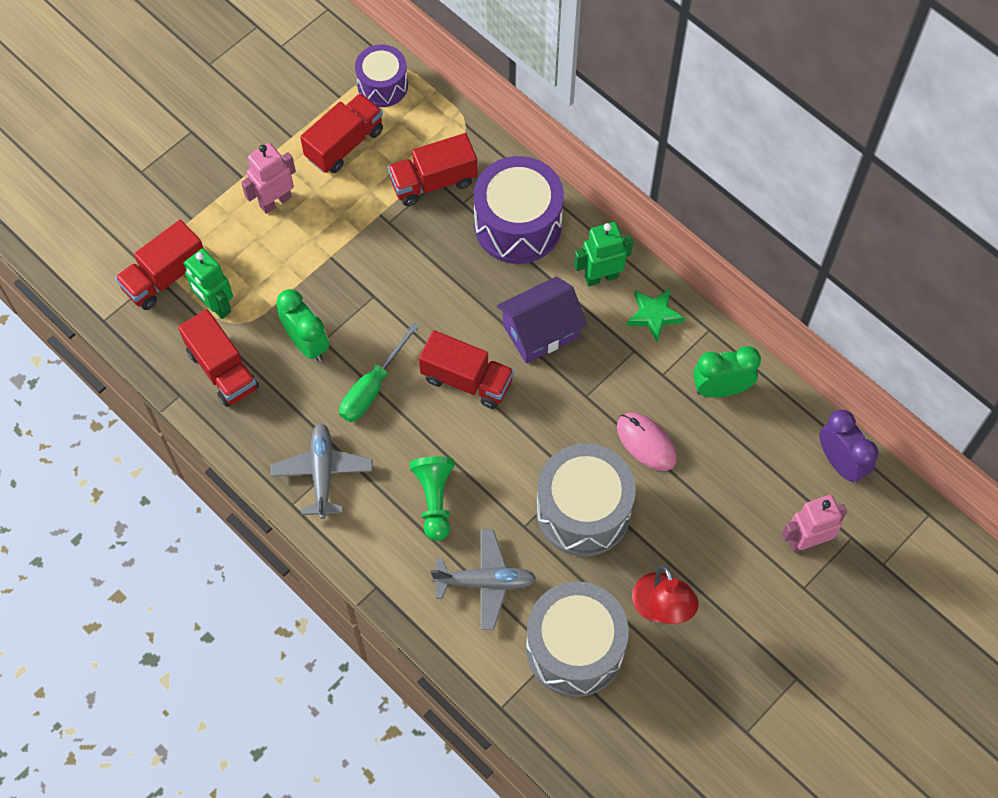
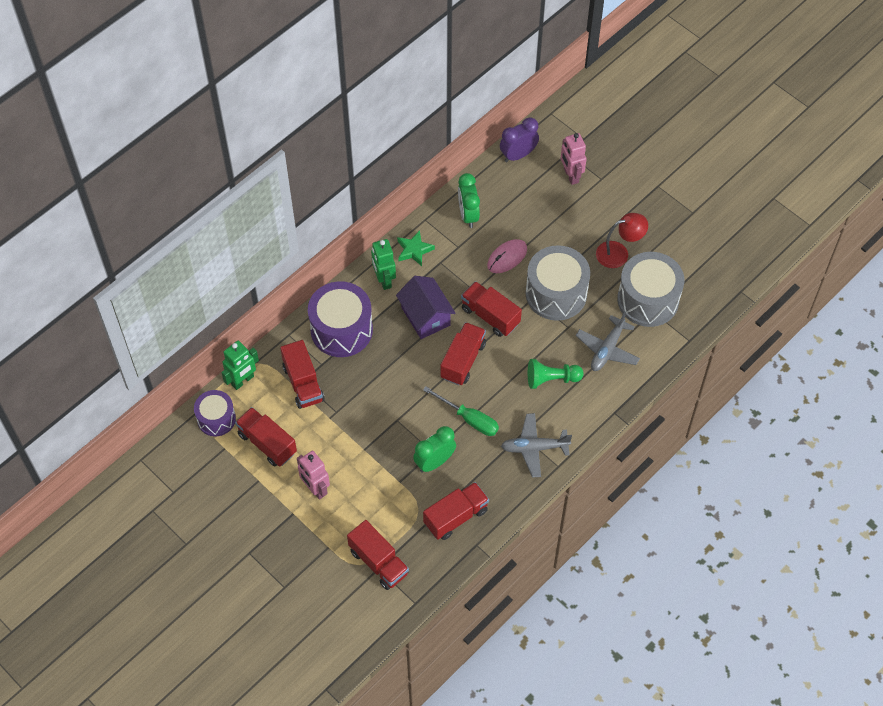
camera: 90 degrees left, 5 degrees down
(216, 305) = (403, 525): green robot -> green robot (243, 380)
(485, 582) = (607, 349): grey plane -> grey plane turned 150 degrees counterclockwise
(542, 417) = (490, 316): none -> red truck

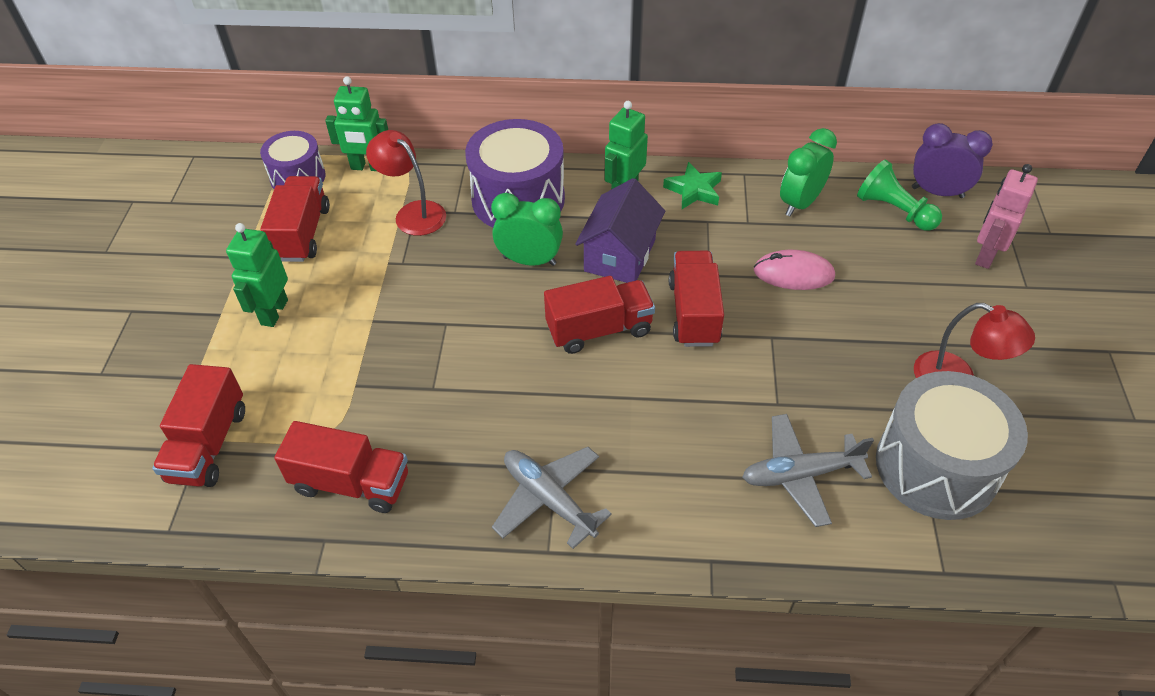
camera: 50 degrees right, 10 degrees down
(303, 383) = (413, 213): red truck -> red lamp
(315, 489) = (274, 312): pink robot -> green robot
(434, 462) = (419, 401): green clock -> green clock (529, 261)
(469, 419) = (520, 394): green screwdriver -> none
(551, 379) = (678, 442): green pawn -> green pawn (894, 210)
(556, 293) = (808, 356): grey drum -> none

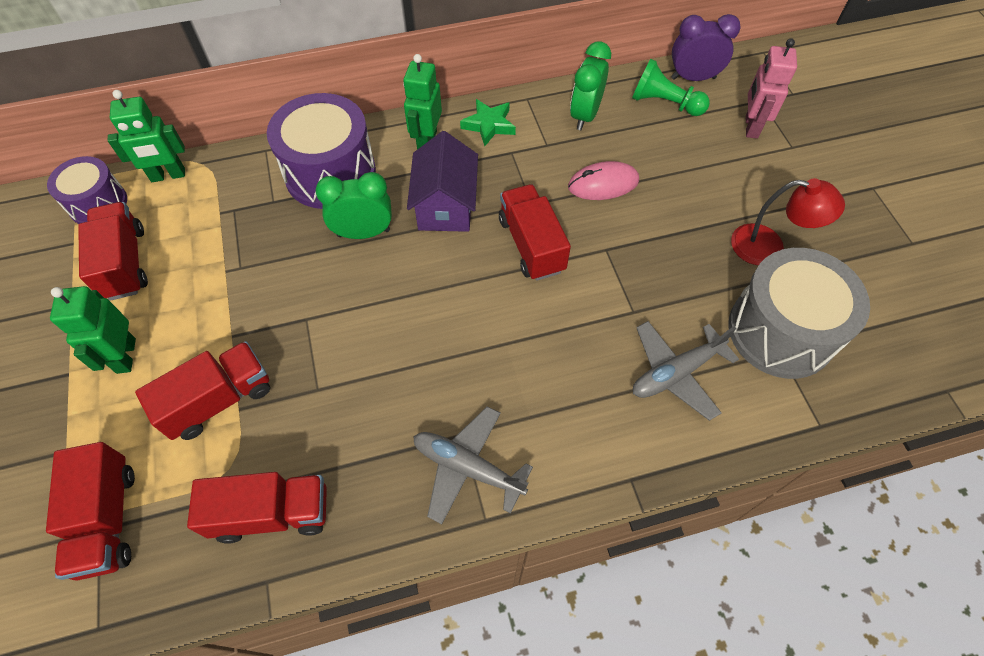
camera: 20 degrees left, 10 degrees up
(413, 213) = (232, 213): red lamp -> none
(599, 330) = (453, 285): red truck -> red truck (219, 400)

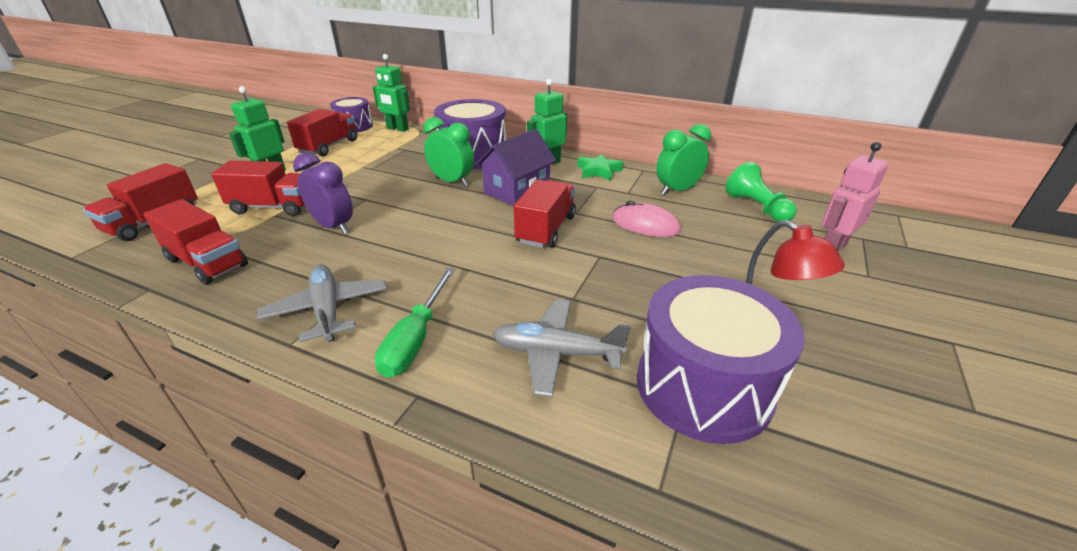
camera: 40 degrees right, 25 degrees down
(571, 437) = (415, 339): none -> green screwdriver
(693, 78) = (802, 205): purple clock -> purple clock (334, 227)
(781, 331) = (703, 386): grey drum -> purple drum

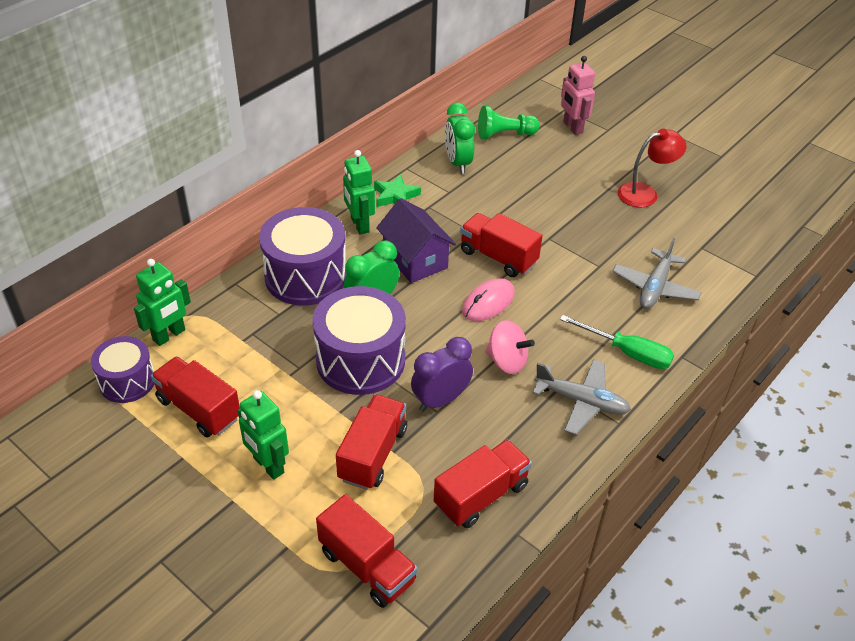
camera: 75 degrees left, 10 degrees up
(327, 310) = (581, 402): grey plane -> grey plane turned 150 degrees counterclockwise
(388, 254) = (507, 361): none -> pink spinning top
(645, 225) = (510, 200): pink mouse -> pink mouse (488, 302)
(703, 386) = (692, 236): purple drum -> purple drum (360, 360)

